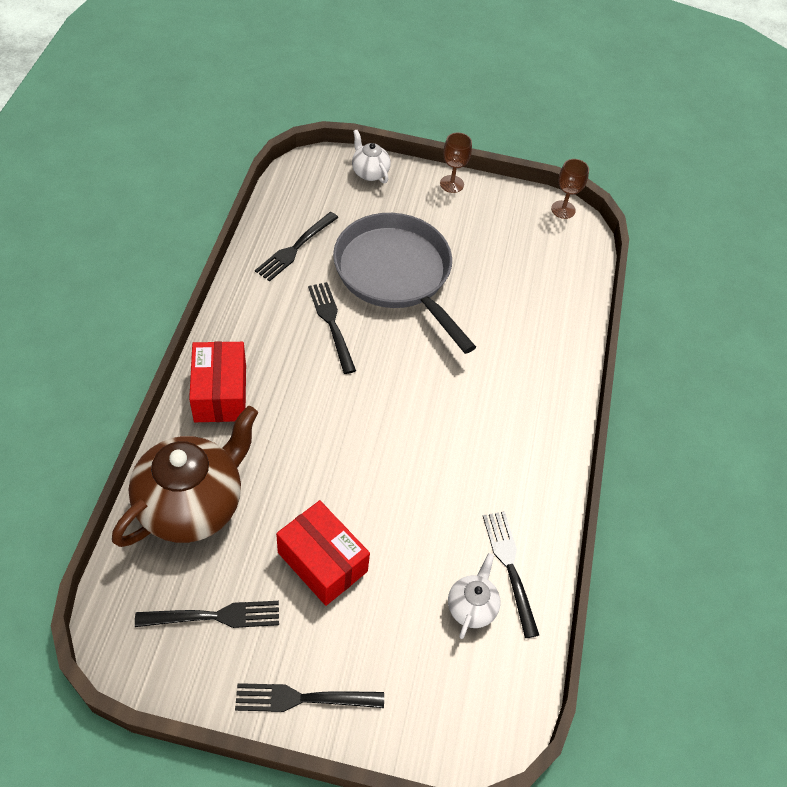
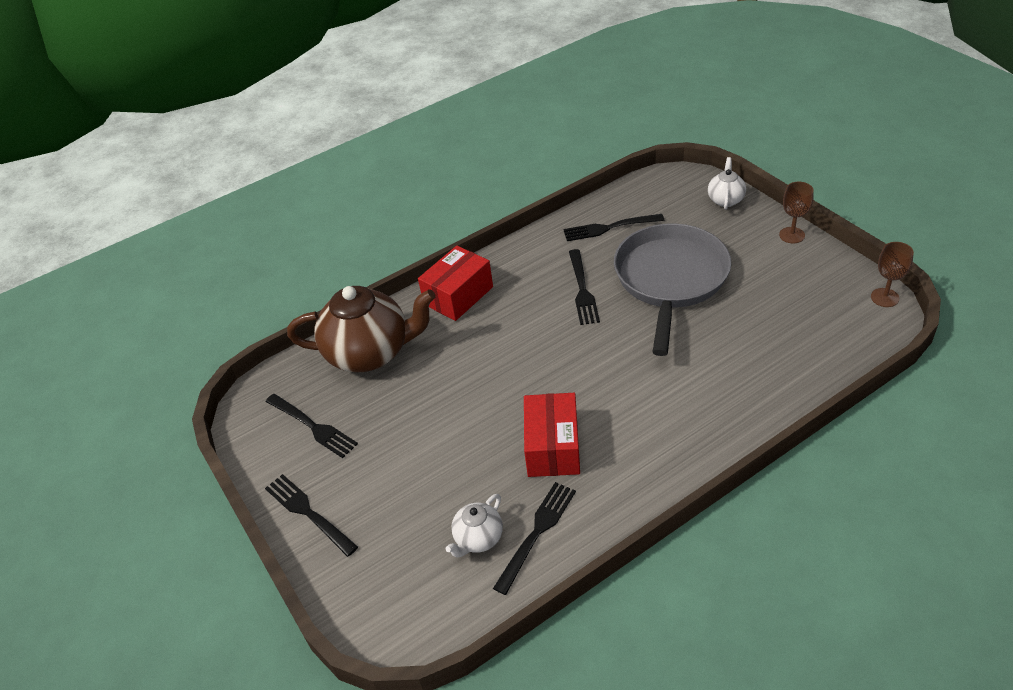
camera: 55 degrees right, 10 degrees down
(322, 562) = (410, 438): red box -> red box (552, 447)
(331, 324) = (582, 289): black fork -> black fork turned 150 degrees clockwise
(471, 607) = (478, 538): white teapot -> white teapot turned 150 degrees clockwise

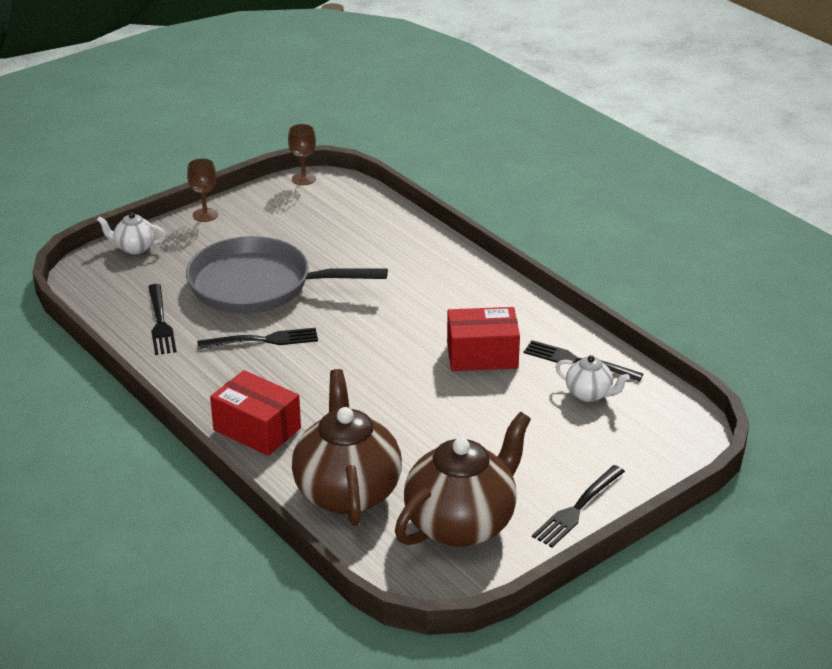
camera: 100 degrees left, 10 degrees down
(313, 426) = (462, 523): black fork -> brown teapot

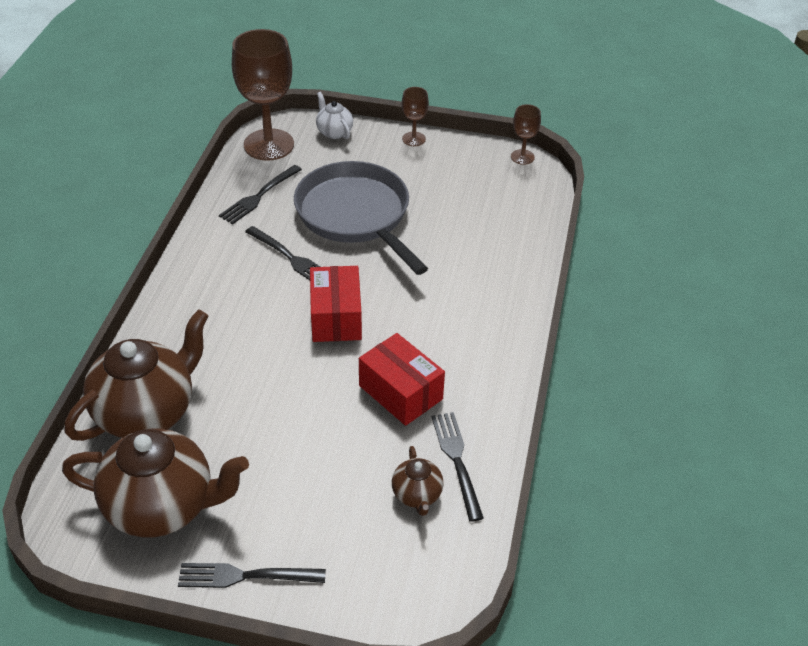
camera: 50 degrees right, 10 degrees up
(98, 288) = (269, 145): none -> brown goblet
(257, 429) = (179, 318): red box -> red box (336, 317)
(589, 394) = (417, 495): white teapot -> brown teapot

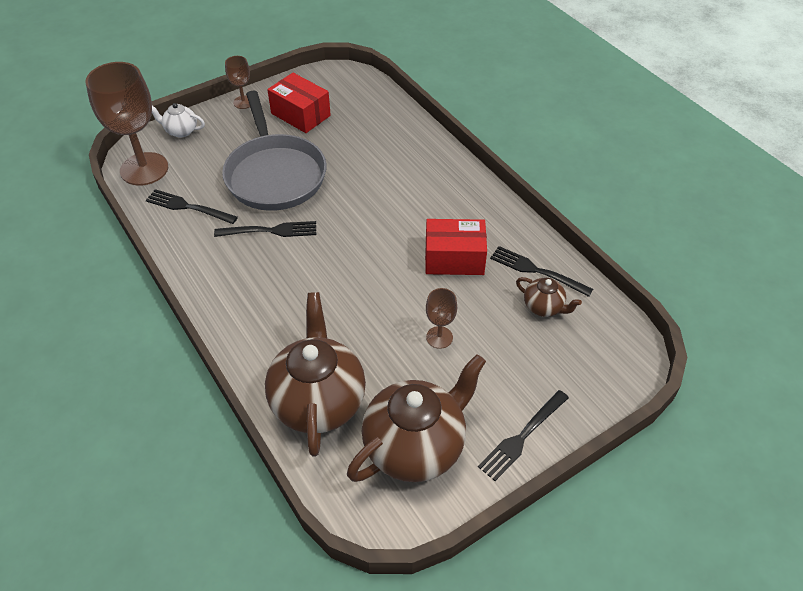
camera: 45 degrees left, 5 degrees up
(259, 196) = (188, 207): black fork -> black fork turned 120 degrees clockwise
(336, 317) = (353, 245): red box -> red box (301, 114)
(356, 215) = (275, 174): grey pan -> grey pan turned 120 degrees counterclockwise
(522, 157) = (328, 72): brown goblet -> brown goblet (439, 337)

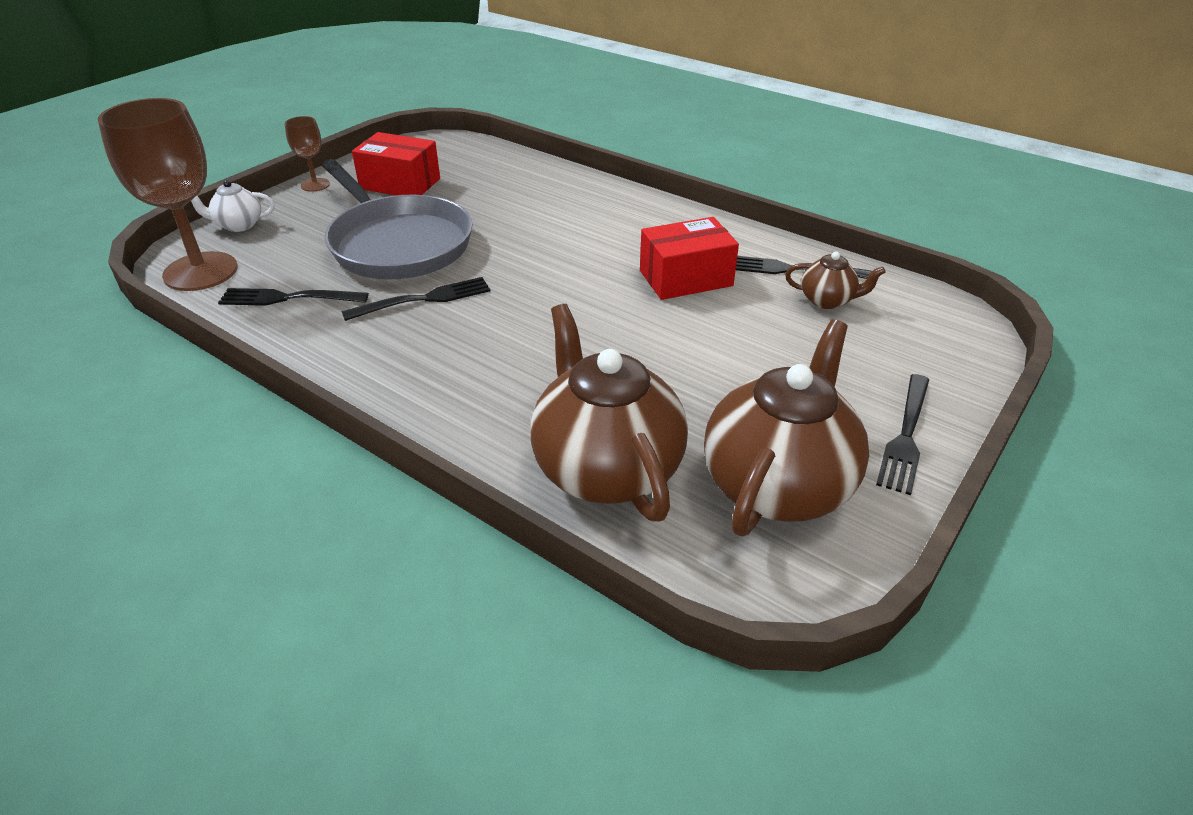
camera: 20 degrees left, 10 degrees down
(439, 337) = (723, 358): brown goblet -> none

